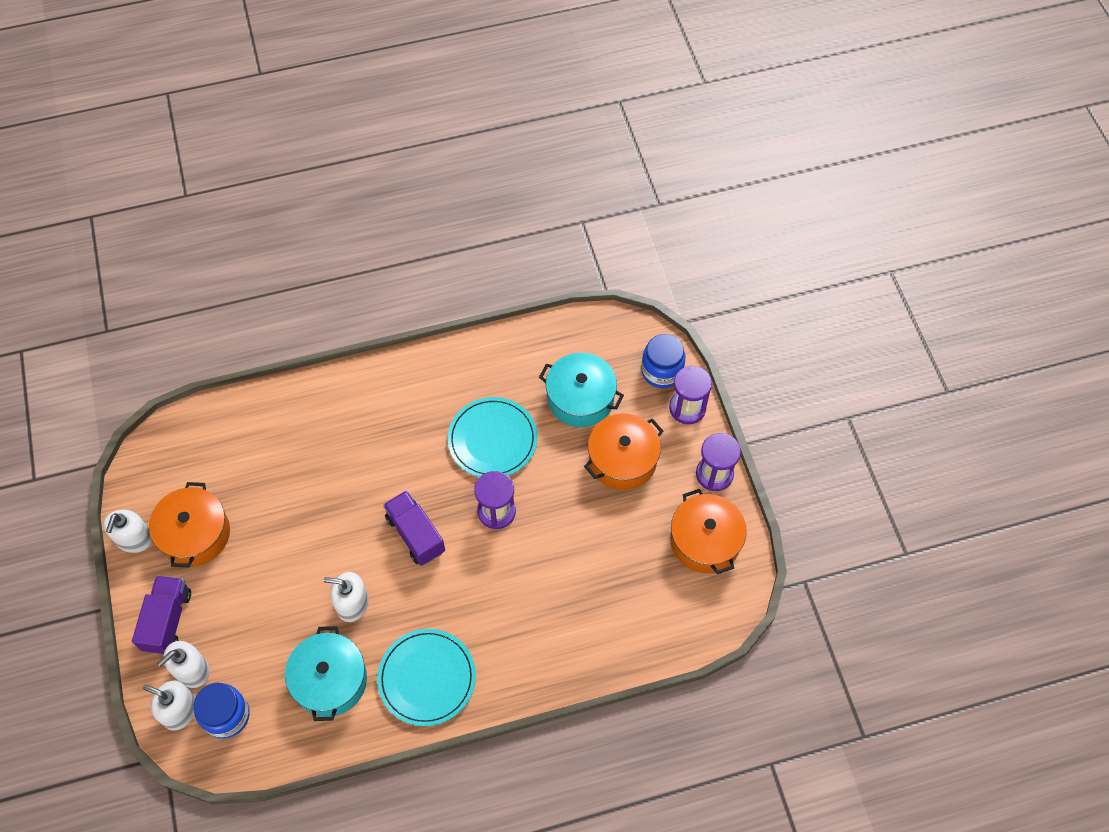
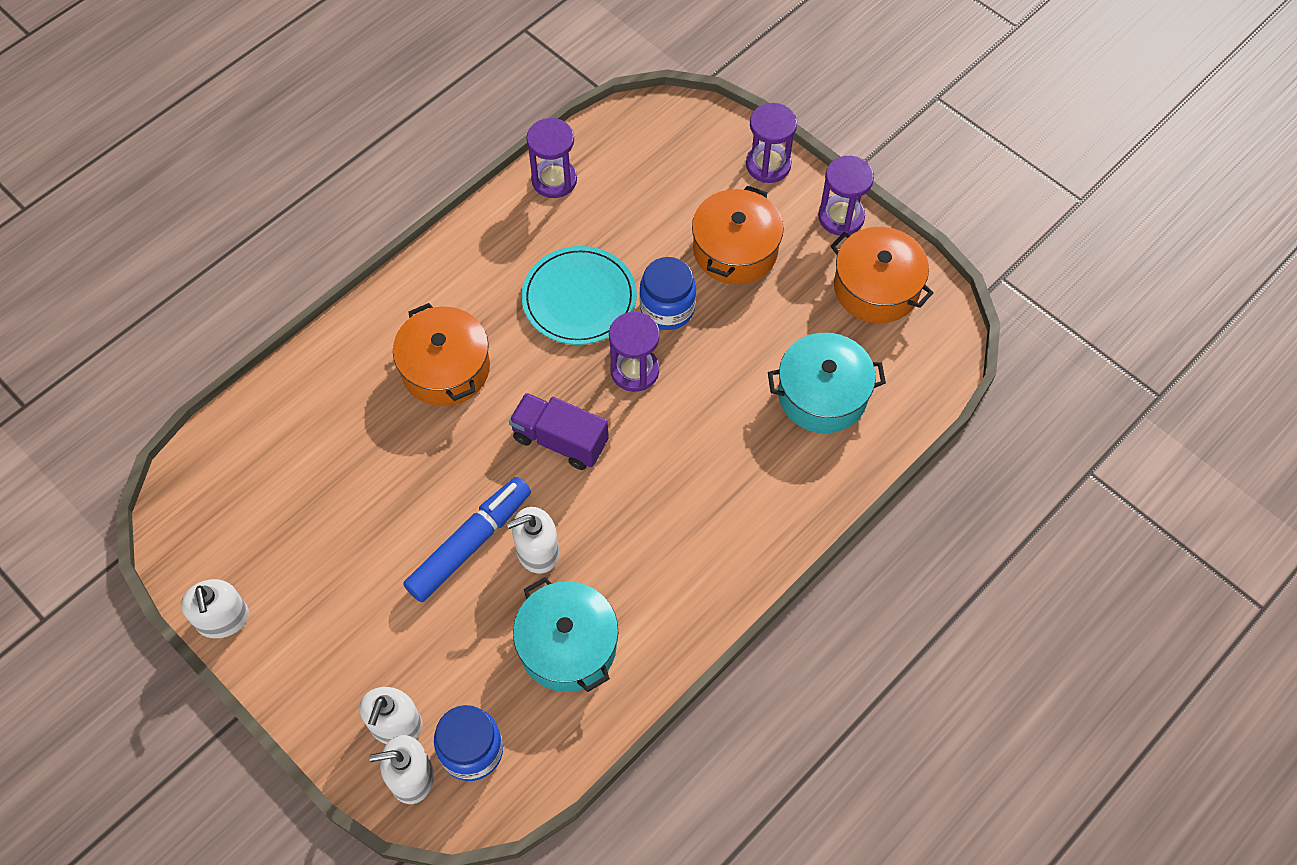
camera: 30 degrees left, 0 degrees up
(168, 620) = (328, 686): purple truck -> none
(195, 534) = (296, 574): orange pot -> orange pot (446, 368)
(313, 574) = (469, 544): none -> blue marker
(427, 678) = (676, 583): turquoise plate -> none
(530, 344) = (554, 180): none -> purple hourglass
(580, 398) = (647, 209): turquoise pot -> turquoise pot (822, 395)
(661, 371) = (716, 140): blue jar -> blue jar (667, 308)

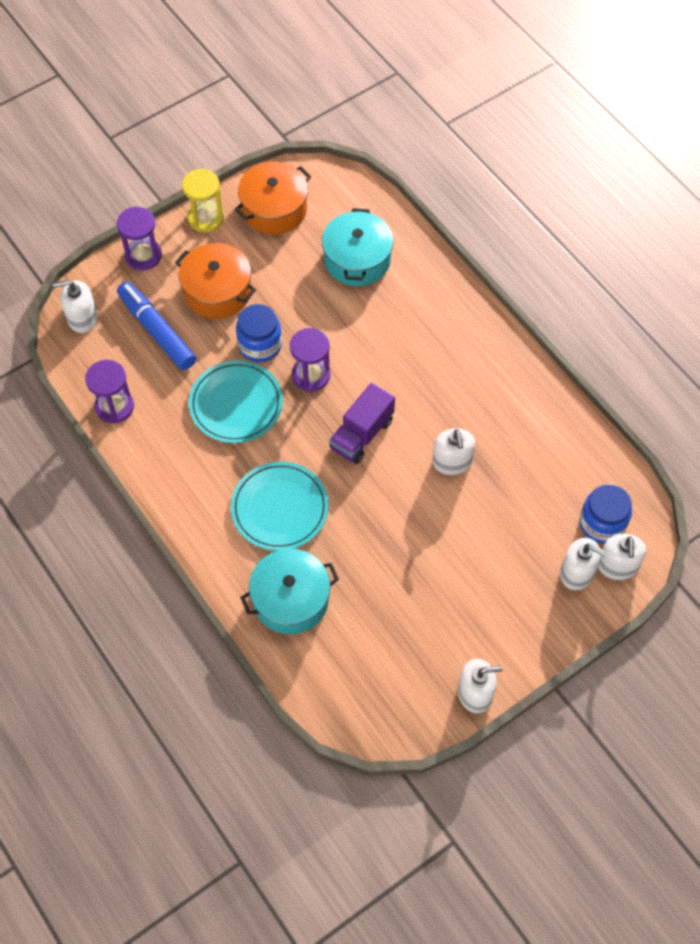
camera: 80 degrees left, 0 degrees up
(446, 368) = (279, 508): orange pot -> turquoise plate
(469, 544) = (439, 507): blue marker -> blue marker (157, 331)
(567, 646) = (530, 451): turquoise pot -> turquoise pot (291, 599)
(666, 124) = (82, 318): none -> white soap dispenser
(841, 217) = (205, 218): purple hourglass -> yellow hourglass

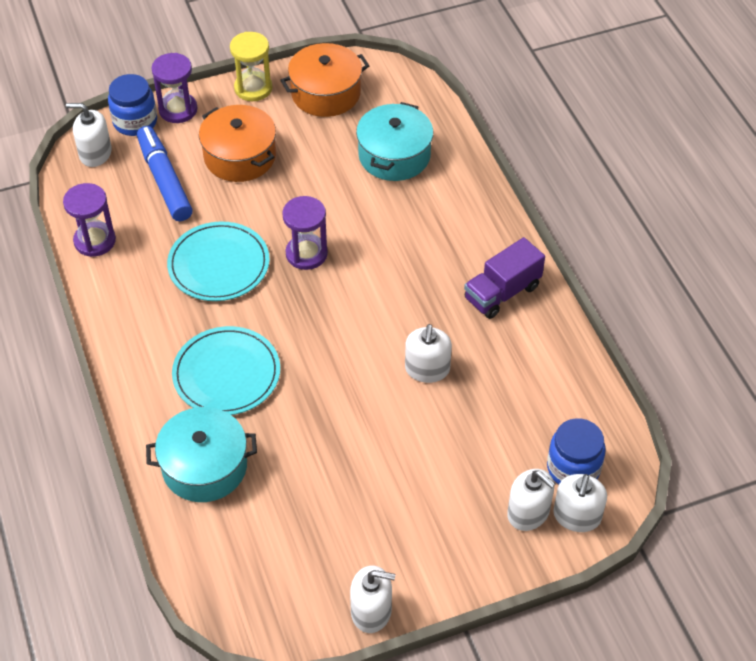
camera: 15 degrees right, 10 degrees down
(260, 345) = (264, 214): blue jar -> blue jar (135, 122)
(361, 434) = (339, 321): purple truck -> purple truck (502, 292)

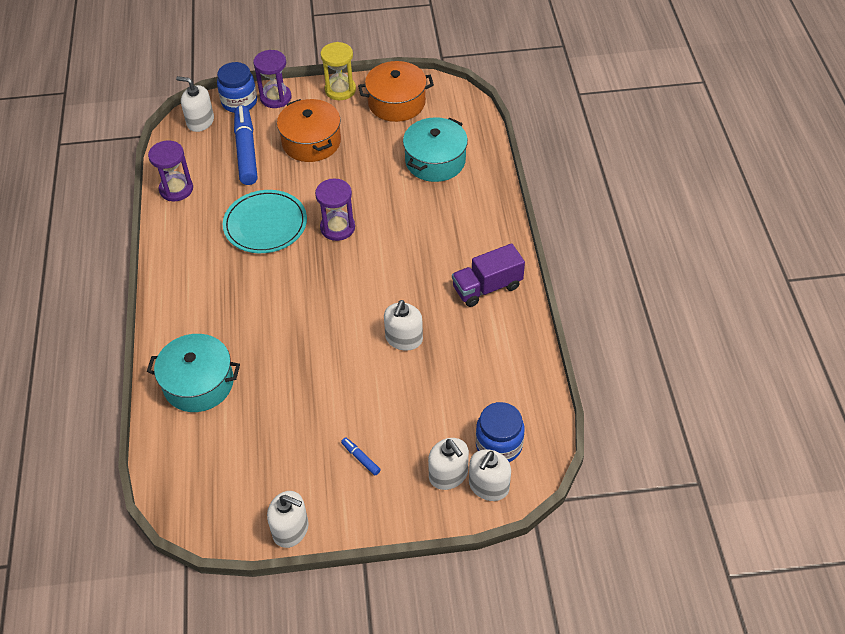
camera: 15 degrees right, 0 degrees up
(226, 374) = (241, 312): turquoise plate -> none
(424, 515) = (361, 458): none -> blue marker

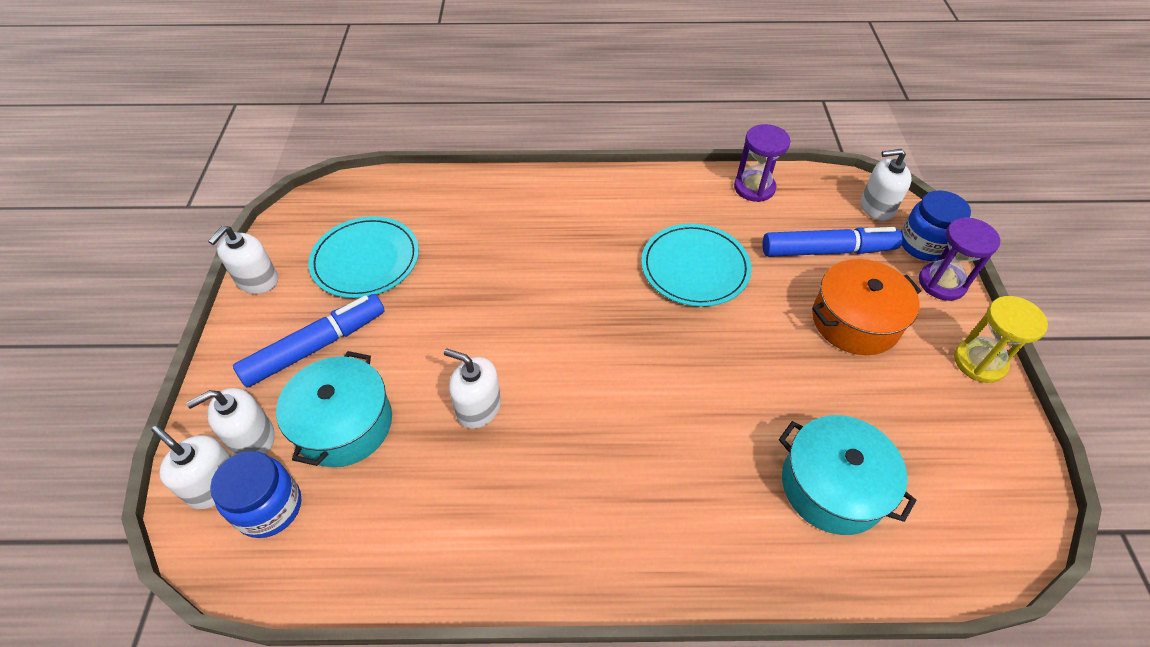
camera: 95 degrees right, 0 degrees up
(198, 383) = (466, 209): turquoise pot -> turquoise pot (344, 424)
(200, 121) = (876, 207): white soap dispenser -> white soap dispenser turned 120 degrees counterclockwise
(263, 448) = (365, 260): none -> turquoise plate
(337, 228) = (686, 343): purple hourglass -> none
(361, 458) = (315, 347): blue marker -> blue marker, size x2.42
(396, 102) = (967, 440): orange pot -> none
(487, 287) = (551, 532): purple truck -> none

